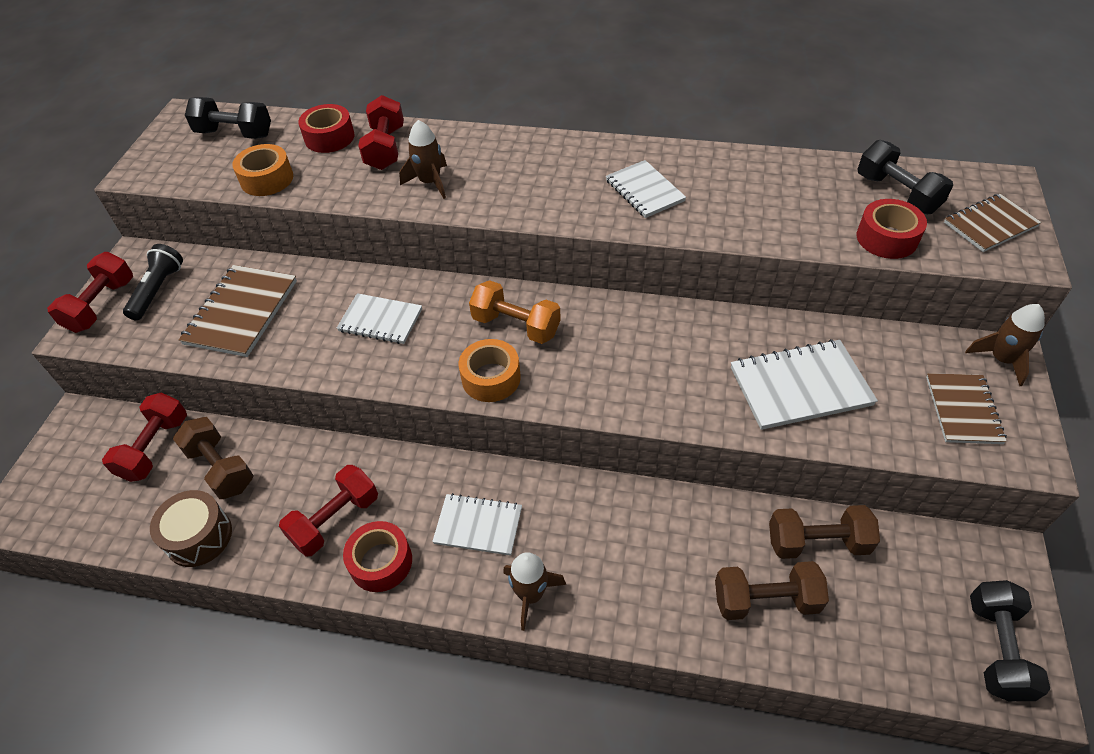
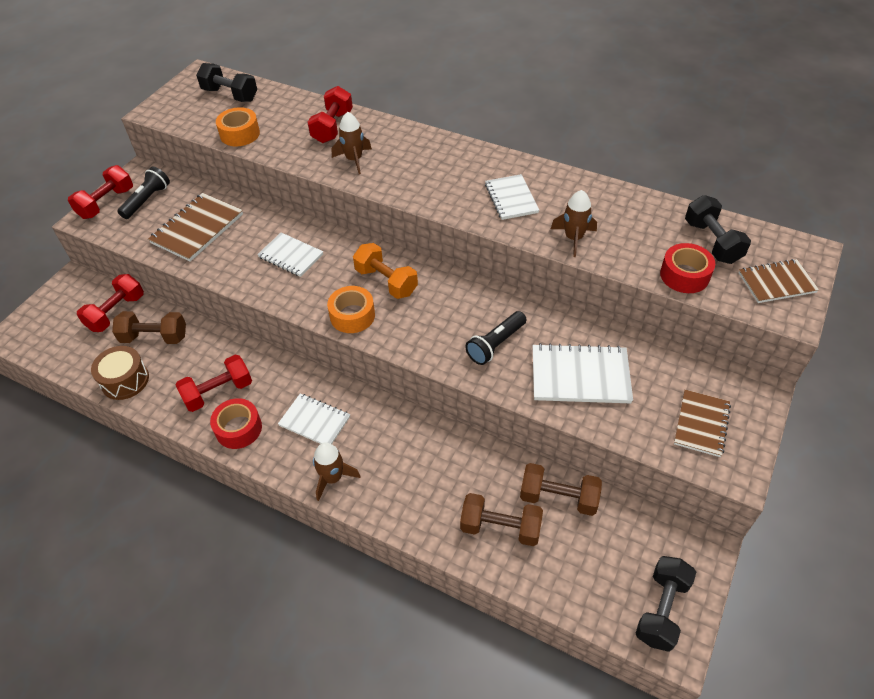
camera: 15 degrees right, 0 degrees up
(221, 468) = (154, 337): brown dumbbell -> brown dumbbell turned 60 degrees counterclockwise
(329, 137) = (295, 110): red tape -> none
(683, 372) = (495, 344): none -> black flashlight
(1001, 359) = (754, 393): brown rocket -> brown rocket (573, 238)

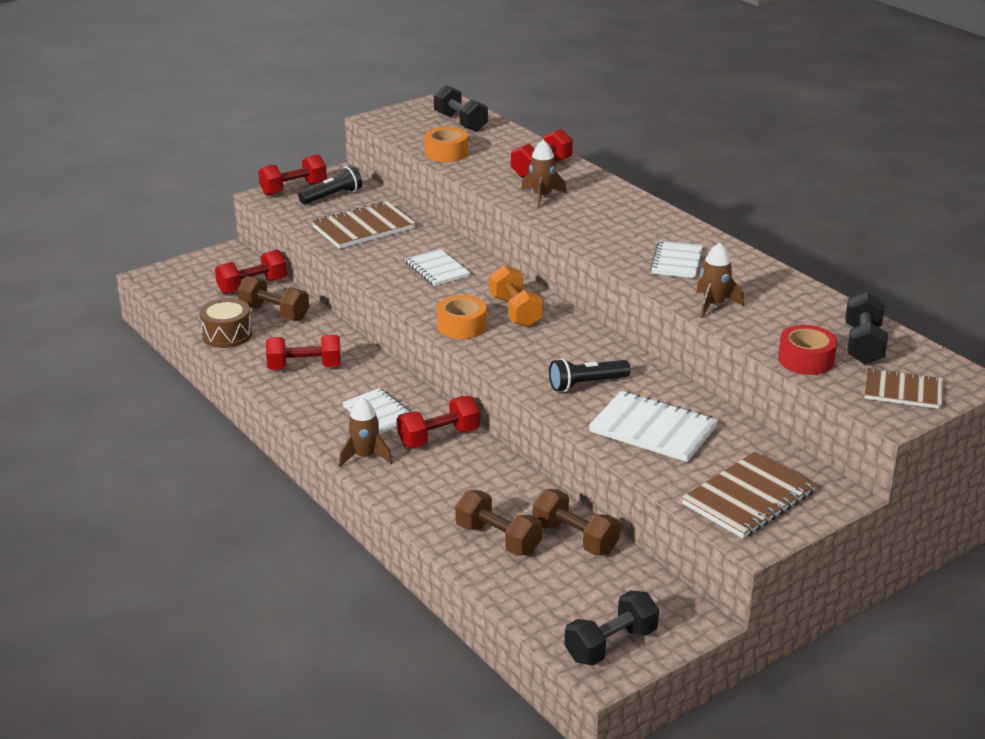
camera: 25 degrees right, 20 degrees down
(238, 429) = (304, 397): red tape -> none
(381, 429) = (439, 437): none -> red dumbbell
(701, 424) = (749, 498): brown notebook -> brown notebook, size x1.51

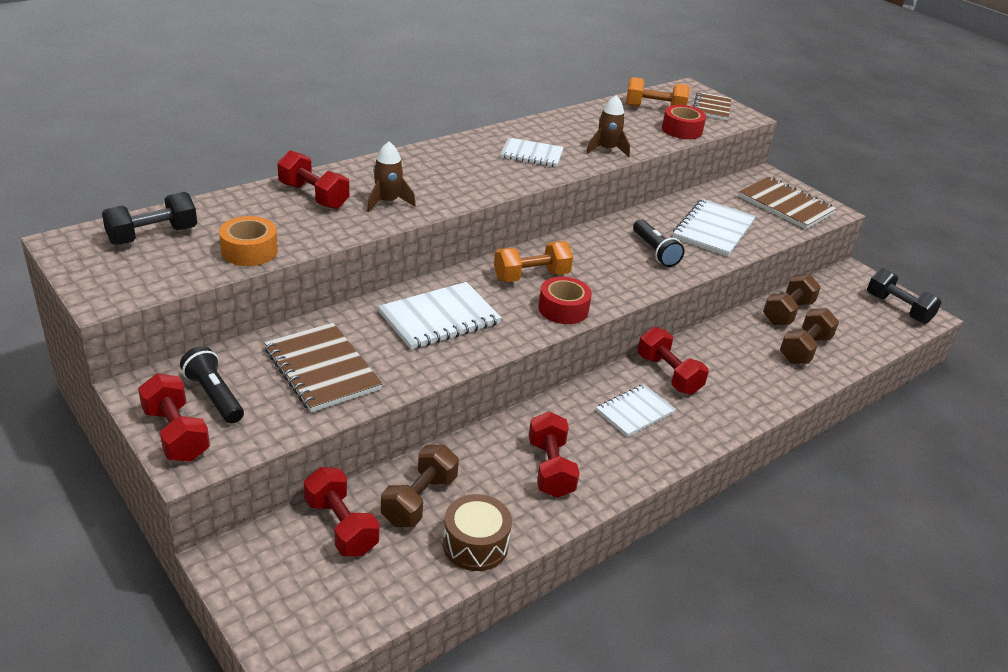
camera: 95 degrees left, 5 degrees up
(365, 456) = (711, 422): brown rocket -> none
(437, 269) = (439, 318): white notebook -> white notebook, size x1.51
(461, 326) = (563, 309): orange tape -> red tape
(863, 345) = (654, 109): black dumbbell -> orange dumbbell

